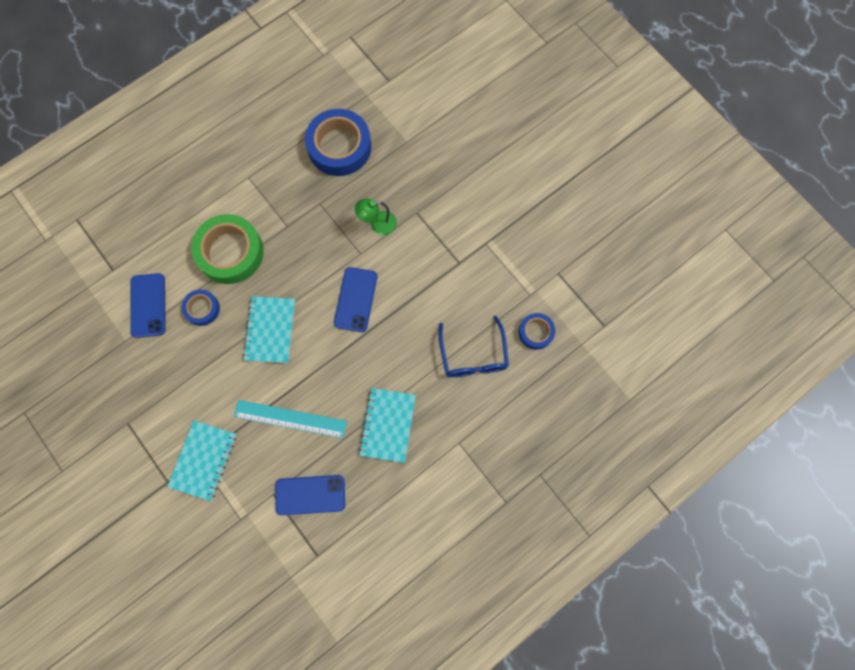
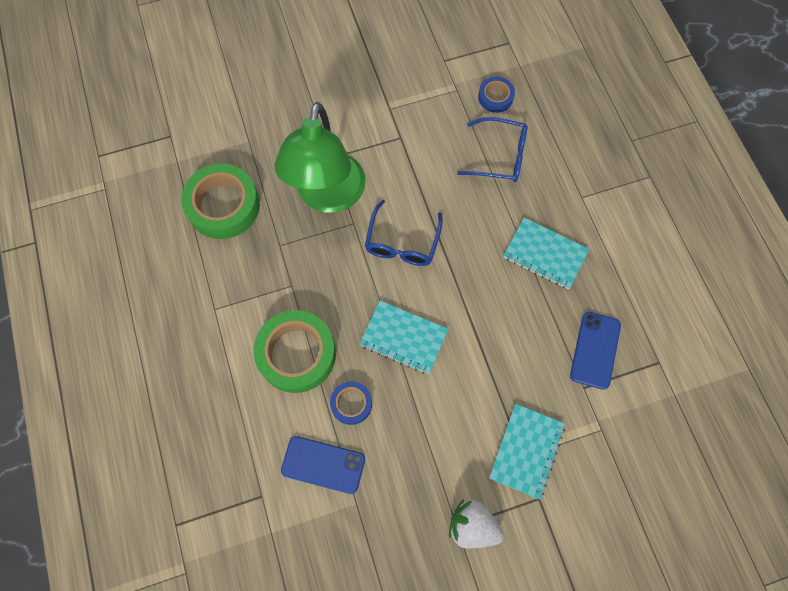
camera: 70 degrees left, 5 degrees down
(131, 435) = (472, 526): none -> white strawberry
(203, 460) = (526, 451): turquoise notebook -> turquoise notebook turned 75 degrees clockwise
(290, 419) = (508, 346): turquoise ruler -> none
(339, 147) = (223, 206): blue tape -> green tape
(356, 299) = (402, 243): blue phone -> blue glasses
(378, 224) = (328, 196): green lamp -> green lamp, size x2.44

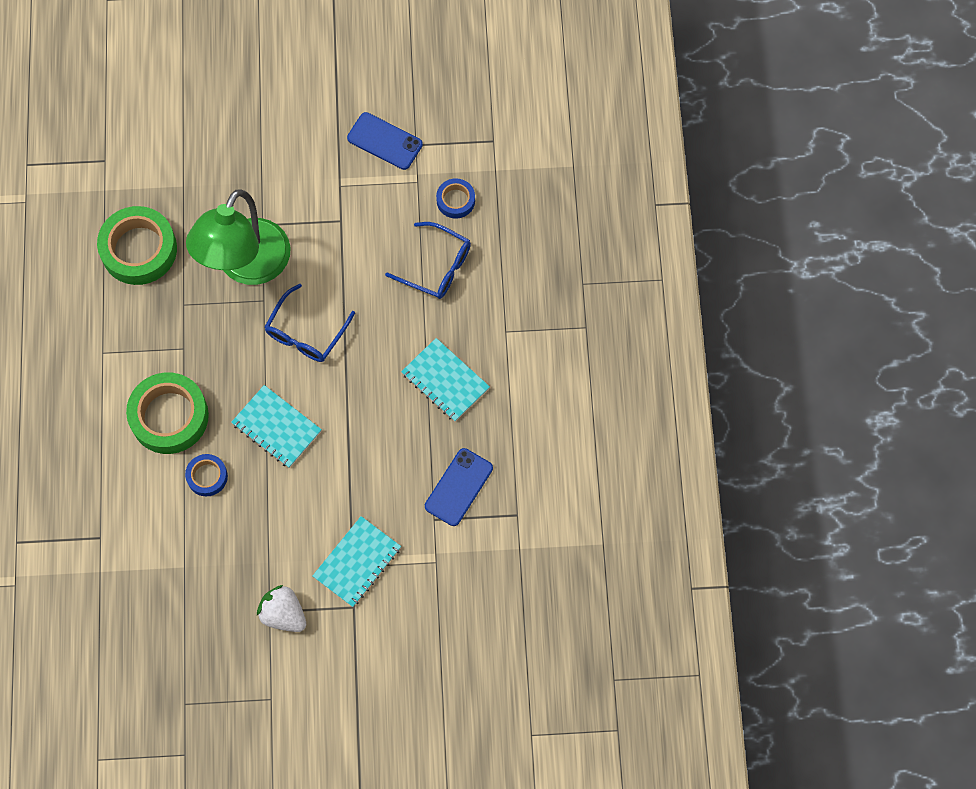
camera: 15 degrees right, 0 degrees up
(323, 464) = (164, 524): blue phone -> blue phone (385, 141)

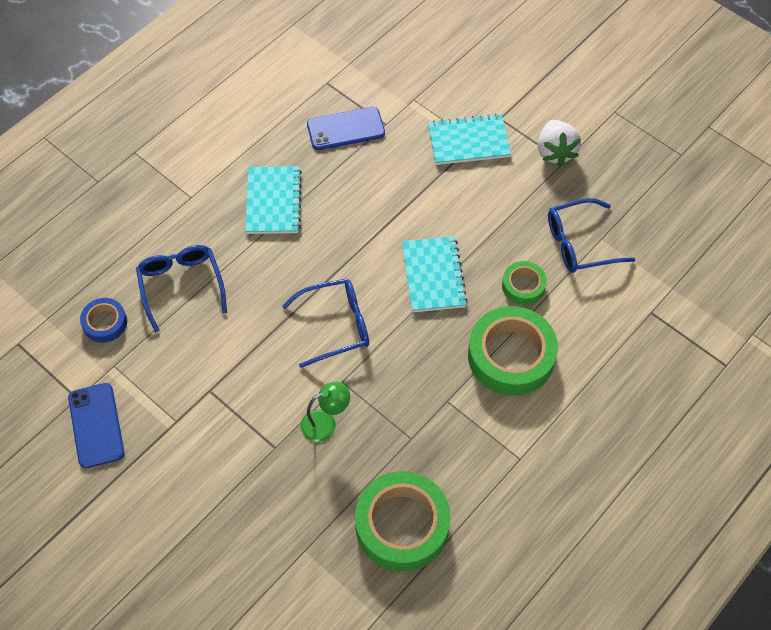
camera: 135 degrees left, 10 degrees down
(196, 548) = (579, 244): none -> blue glasses
(207, 476) = (523, 286): blue tape -> green tape
(246, 266) = (325, 423): green lamp -> green lamp, size x0.41

